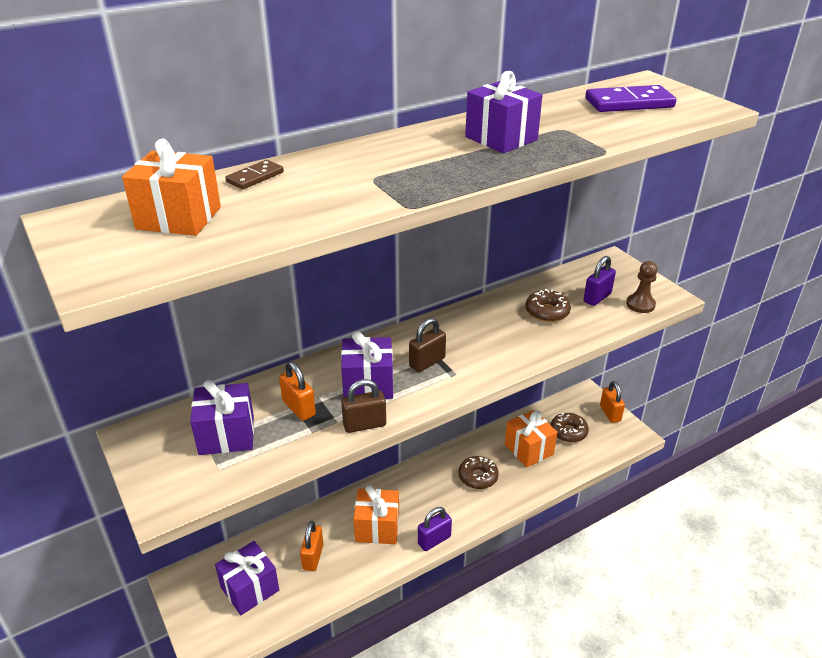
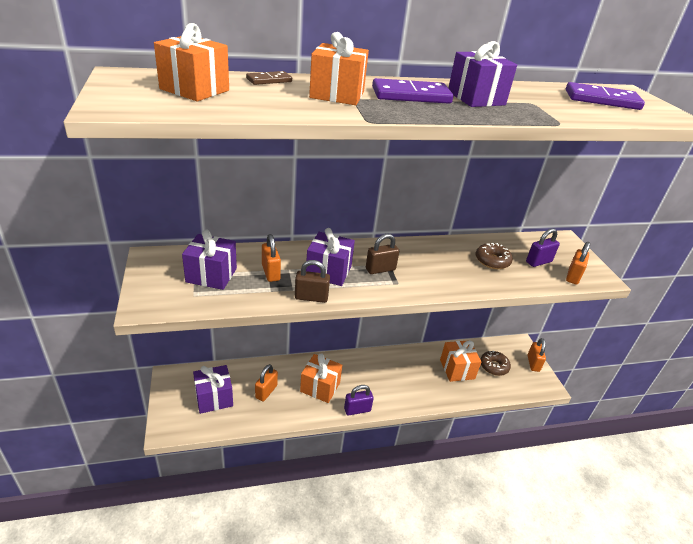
camera: 15 degrees right, 0 degrees up
(348, 177) = (337, 95): none -> orange gift
(430, 154) = (411, 95): none -> purple domino
(478, 477) = (409, 376): brown donut -> none
(640, 304) = (573, 276): brown pawn -> orange padlock

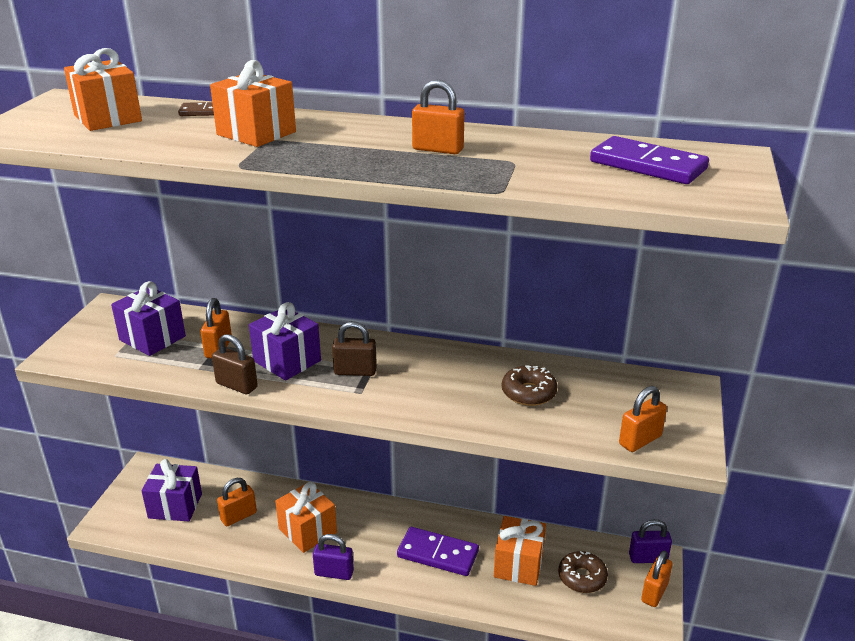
camera: 30 degrees right, 5 degrees down
(411, 95) = (351, 140): purple domino -> purple domino (438, 554)
(476, 98) = (437, 149): purple gift -> orange padlock
(538, 262) = (603, 409): purple padlock -> purple padlock (647, 558)

